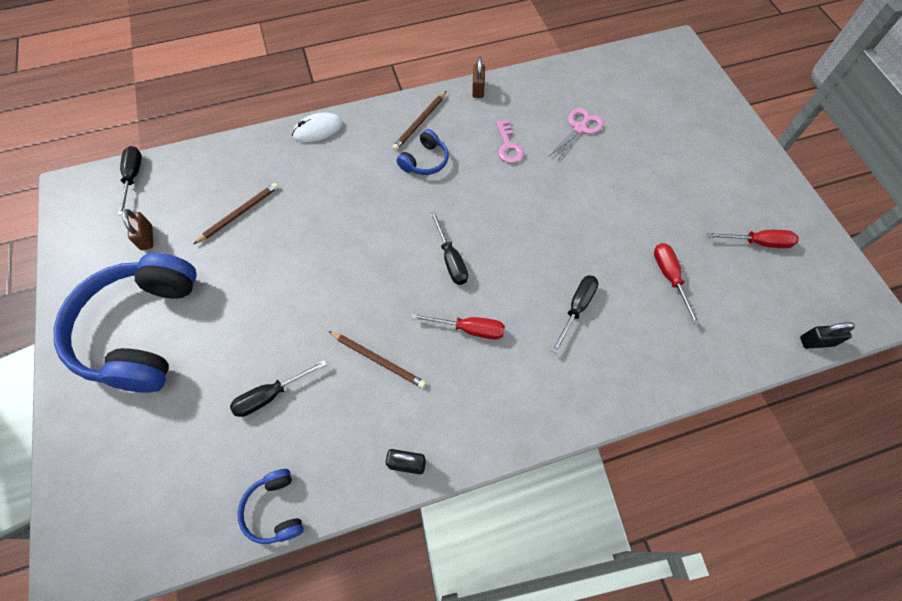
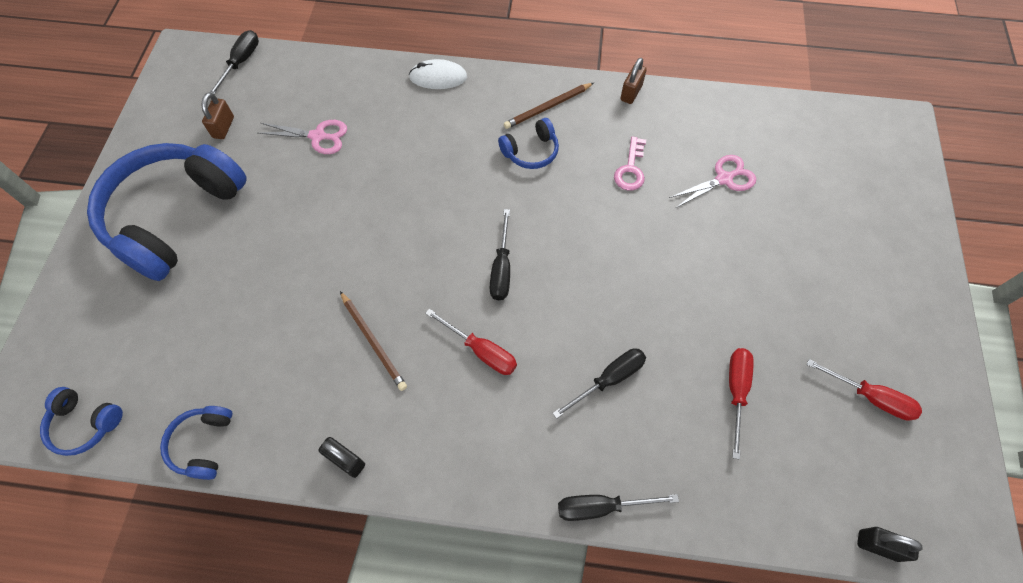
camera: 25 degrees right, 0 degrees up
(153, 545) = (85, 424): none -> blue headphones
(239, 214) = (318, 136): brown pencil -> pink scissors
(271, 395) = (255, 331): black screwdriver -> black screwdriver (601, 507)

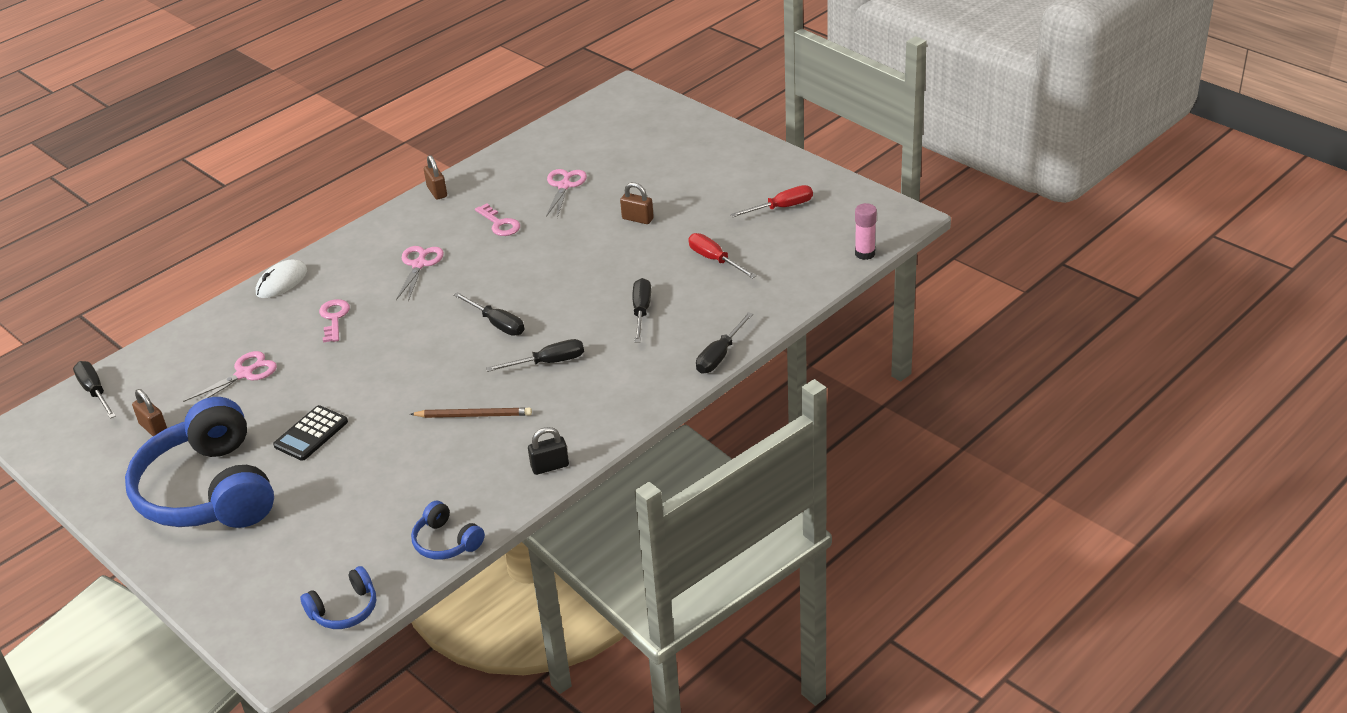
camera: 50 degrees left, 25 degrees down
(277, 235) = (311, 434): none -> black calculator
(422, 144) = (334, 318): none -> pink key
(481, 351) = (548, 362): red screwdriver -> black screwdriver
(531, 151) = (419, 264): blue headphones -> pink scissors
(548, 107) = (392, 238): brown pencil -> none
(734, 274) = (637, 219): none -> brown padlock
(878, 545) = (865, 253): black padlock -> pink glue stick

